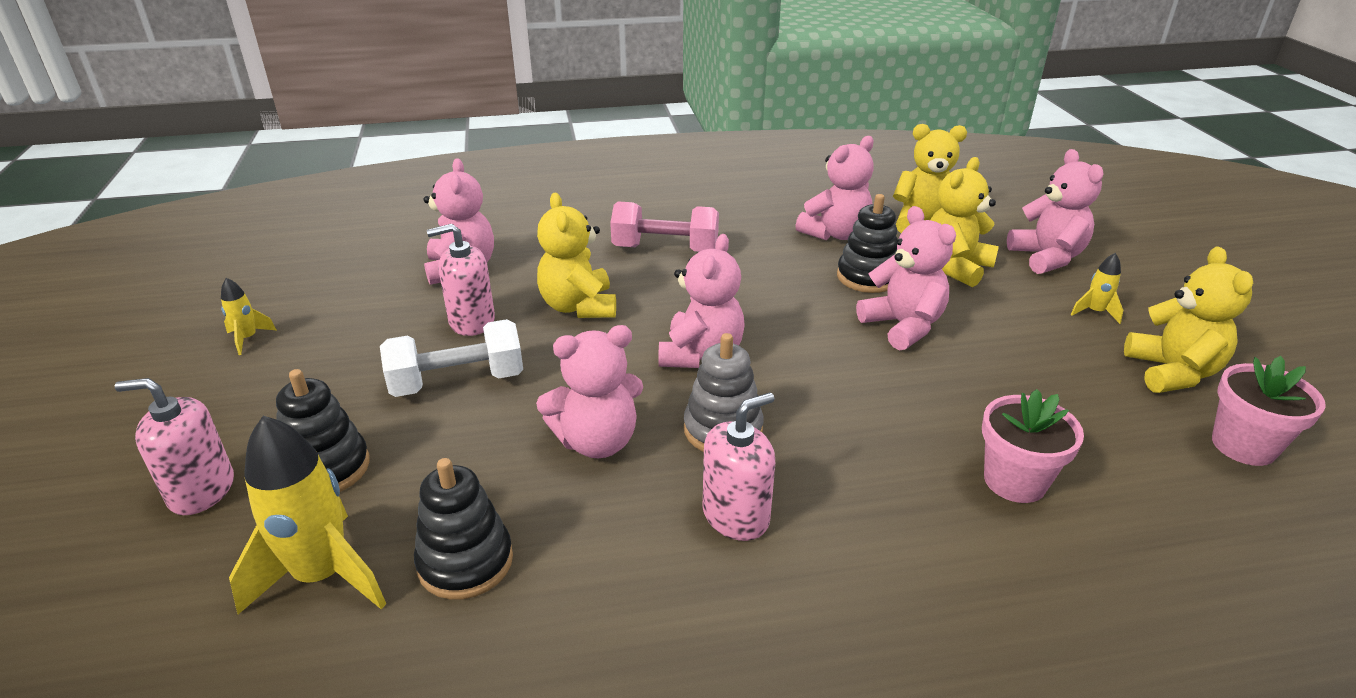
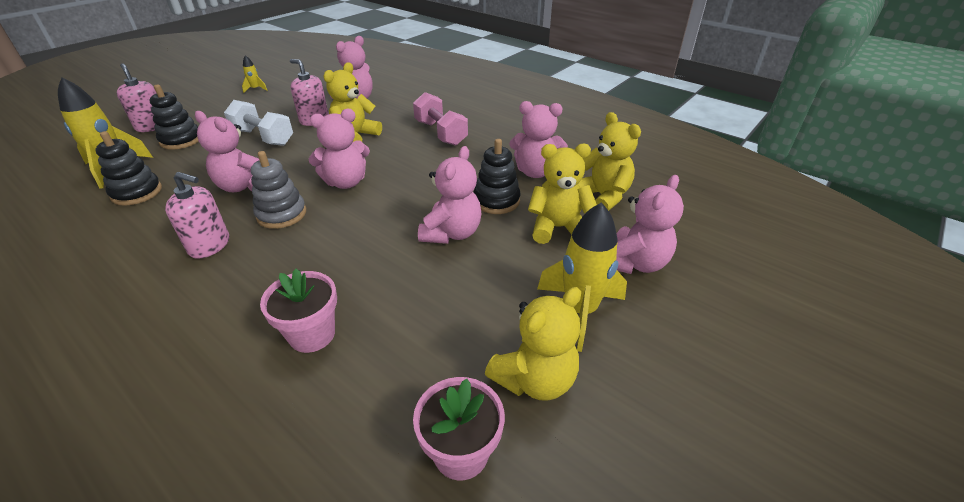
camera: 50 degrees right, 5 degrees up
(1095, 312) = (580, 311): yellow rocket -> yellow rocket, size x2.11

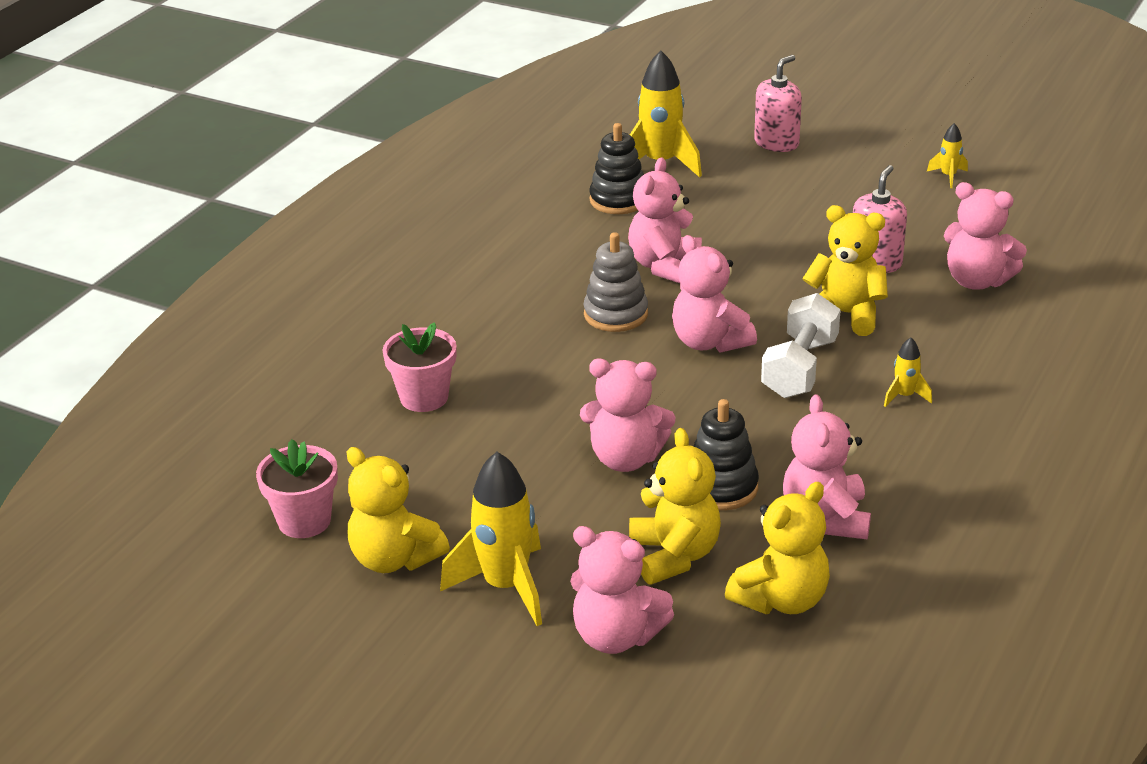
camera: 80 degrees right, 5 degrees down
(181, 140) = (752, 178): black stacking toy -> none
(209, 245) = (540, 286): pink soap dispenser -> none
(263, 137) = (795, 237): white dumbbell -> white dumbbell (800, 368)
(440, 133) = (905, 396): pink dumbbell -> yellow rocket

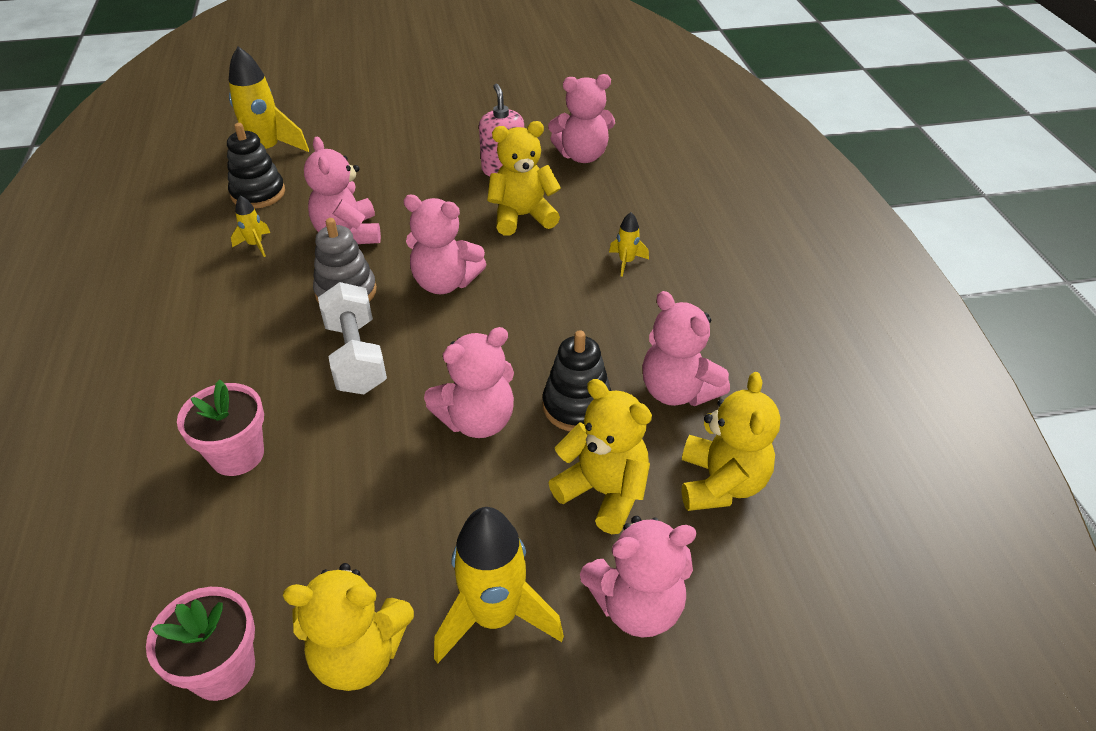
camera: 40 degrees left, 10 degrees up
(776, 143) = (344, 106): pink soap dispenser -> none
(800, 368) = (533, 273): white dumbbell -> white dumbbell (356, 356)
(948, 176) = (488, 90): yellow rocket -> yellow rocket (255, 245)

